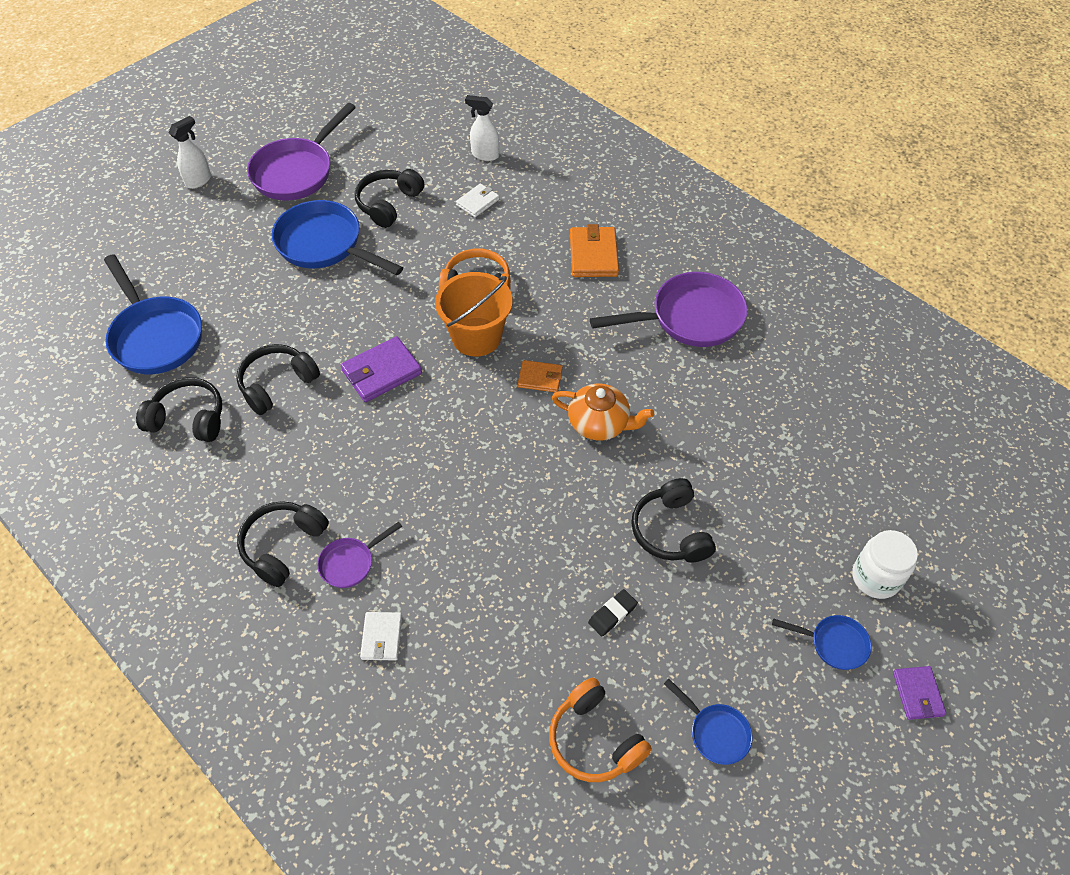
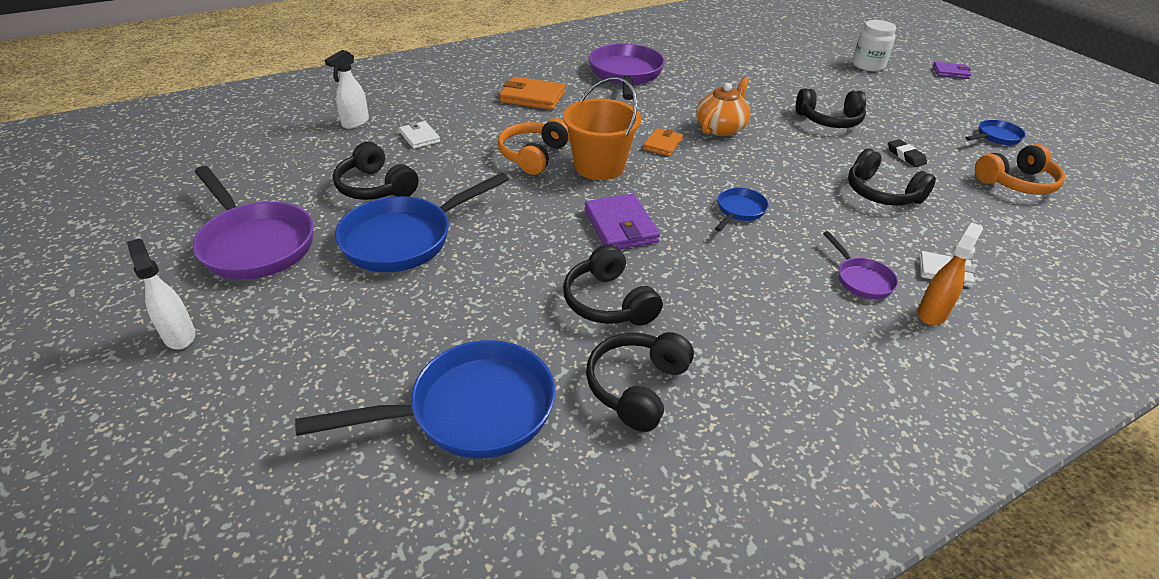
camera: 75 degrees left, 15 degrees down
(283, 546) = (840, 324): black headphones -> black headphones (881, 193)
(313, 621) = (932, 313): none -> orange spray bottle
(834, 644) = (919, 87): blue pan -> blue pan (739, 211)

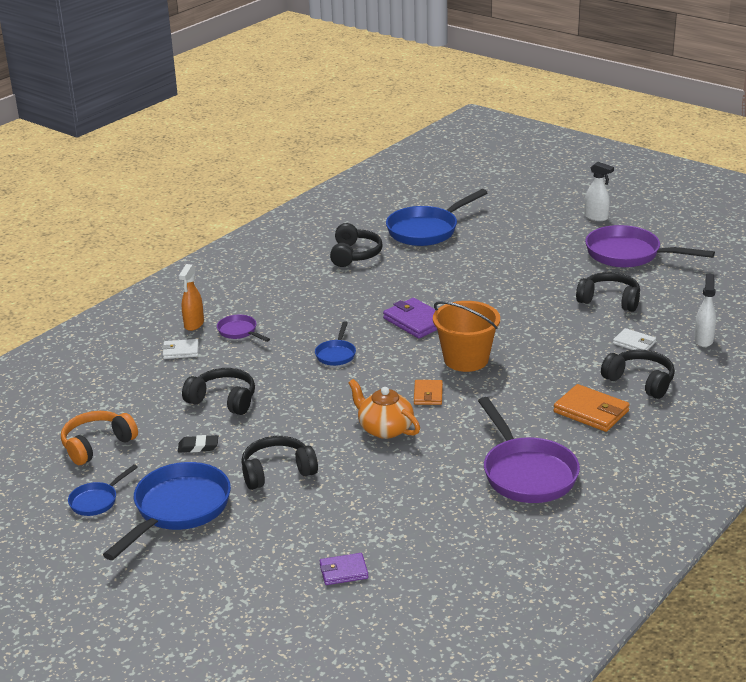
camera: 160 degrees right, 10 degrees down
(405, 239) = (546, 279): blue pan -> blue pan (178, 509)
(532, 97) = (591, 411): orange wallet -> orange wallet turned 45 degrees clockwise
(533, 155) = (526, 354): orange headphones -> none
(608, 302) = (393, 281): black headphones -> black headphones (640, 381)
(721, 128) = (384, 429): orange teapot -> orange teapot turned 120 degrees clockwise
(868, 65) = (235, 592): white jar -> none
(905, 156) = (198, 447): black eraser -> black eraser turned 45 degrees counterclockwise
(950, 72) = (119, 613): purple wallet -> purple wallet (343, 571)

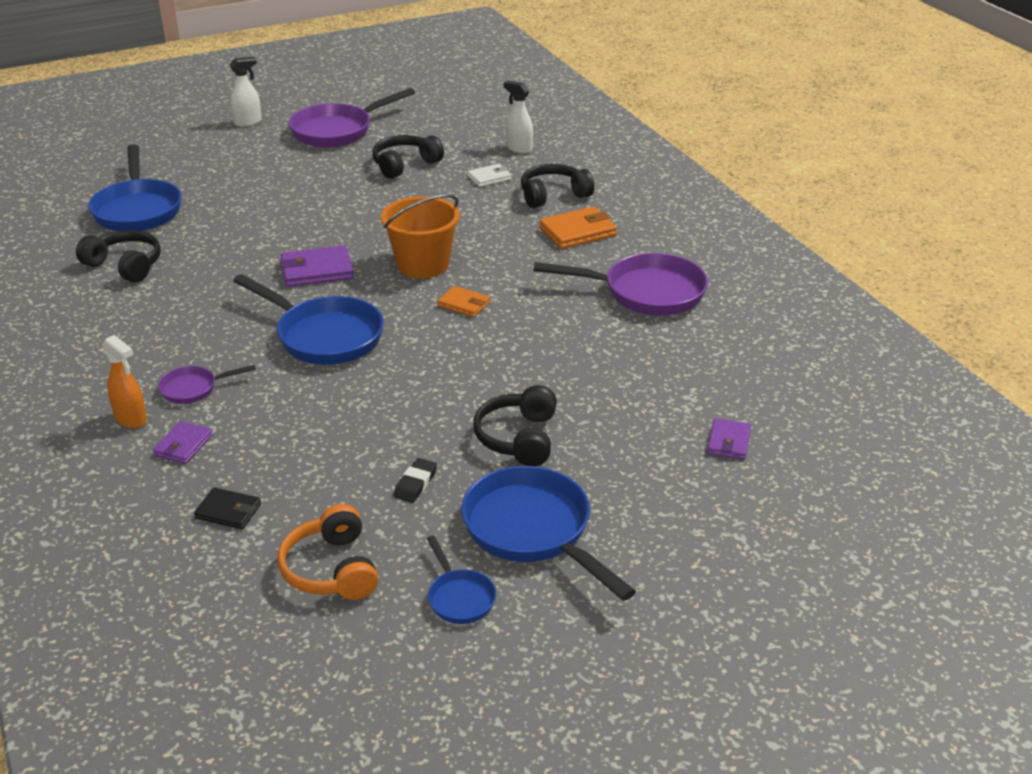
camera: 65 degrees left, 5 degrees up
(129, 390) = (228, 511): none -> black wallet
(181, 351) = (183, 445): white wallet -> purple wallet
(223, 400) = (334, 439): black headphones -> none
(336, 354) = (324, 336): blue pan -> blue pan, size x2.00
(384, 429) = (500, 347): orange teapot -> none

